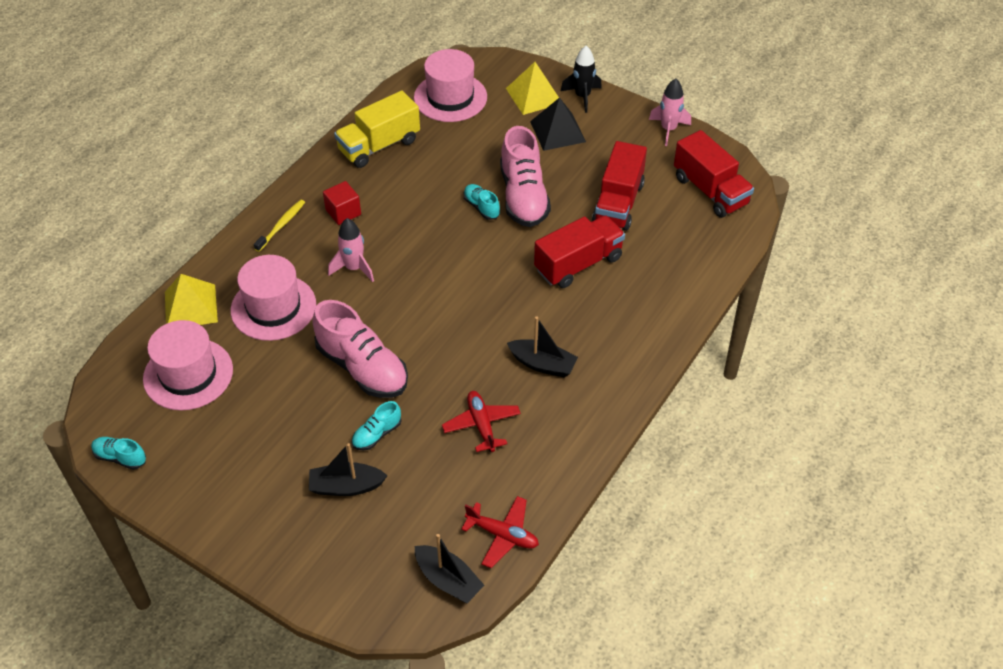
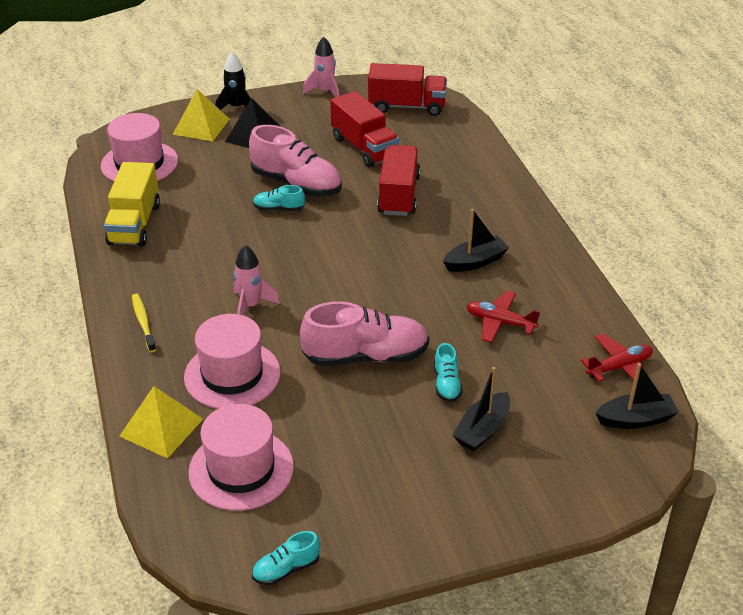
camera: 50 degrees left, 10 degrees down
(343, 212) = (180, 280): red cube -> none

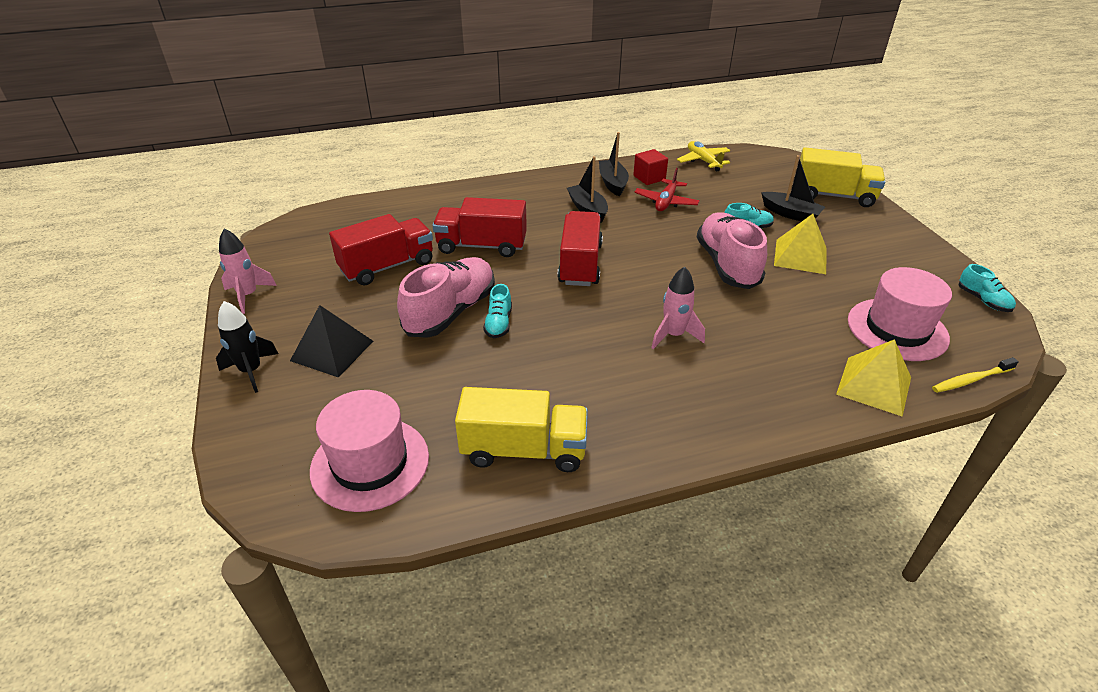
camera: 90 degrees left, 0 degrees up
(143, 322) = (720, 417): yellow toothbrush -> yellow toothbrush (970, 380)
(201, 126) = (288, 404): yellow pyramid -> yellow pyramid (800, 256)
(232, 375) = (780, 342): pink hat -> none
(407, 106) = (311, 239): red truck -> red truck (580, 264)
(539, 486) = (833, 196): none -> yellow truck
(559, 313) = (649, 178): none -> red cube
(619, 367) = (703, 161): red plane -> yellow plane
(635, 419) = (753, 160): black boat -> black boat (613, 183)

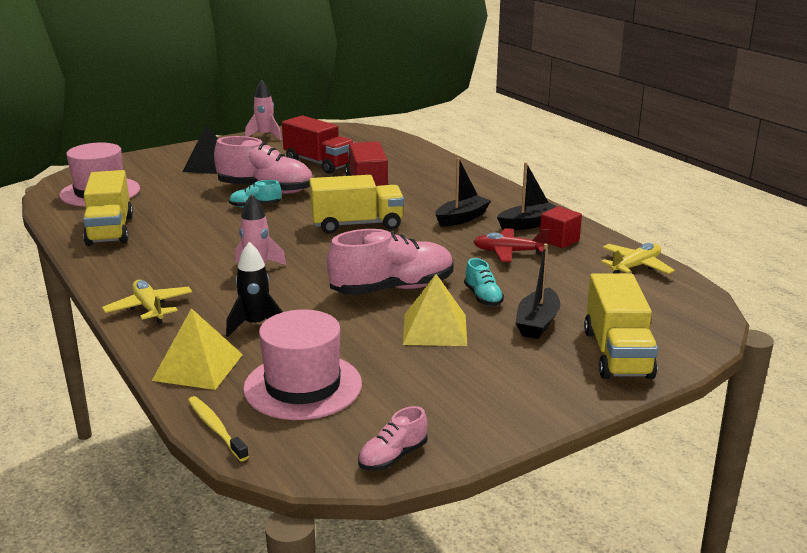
camera: 75 degrees right, 15 degrees down
(251, 371) = (185, 151): black rocket -> black rocket (256, 325)
(580, 264) = (357, 224): red truck -> yellow truck
(755, 415) = (149, 308): none -> yellow plane
(983, 300) = (393, 457): turquoise shoe -> pink shoe

